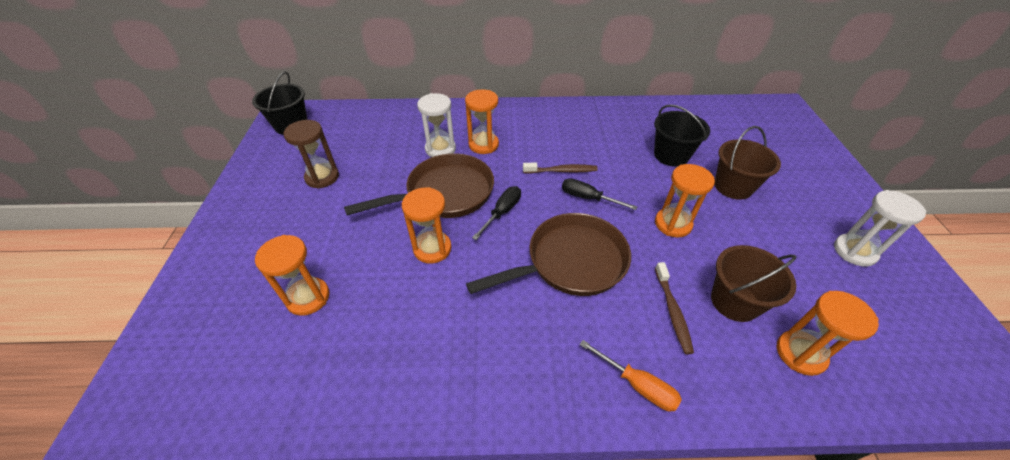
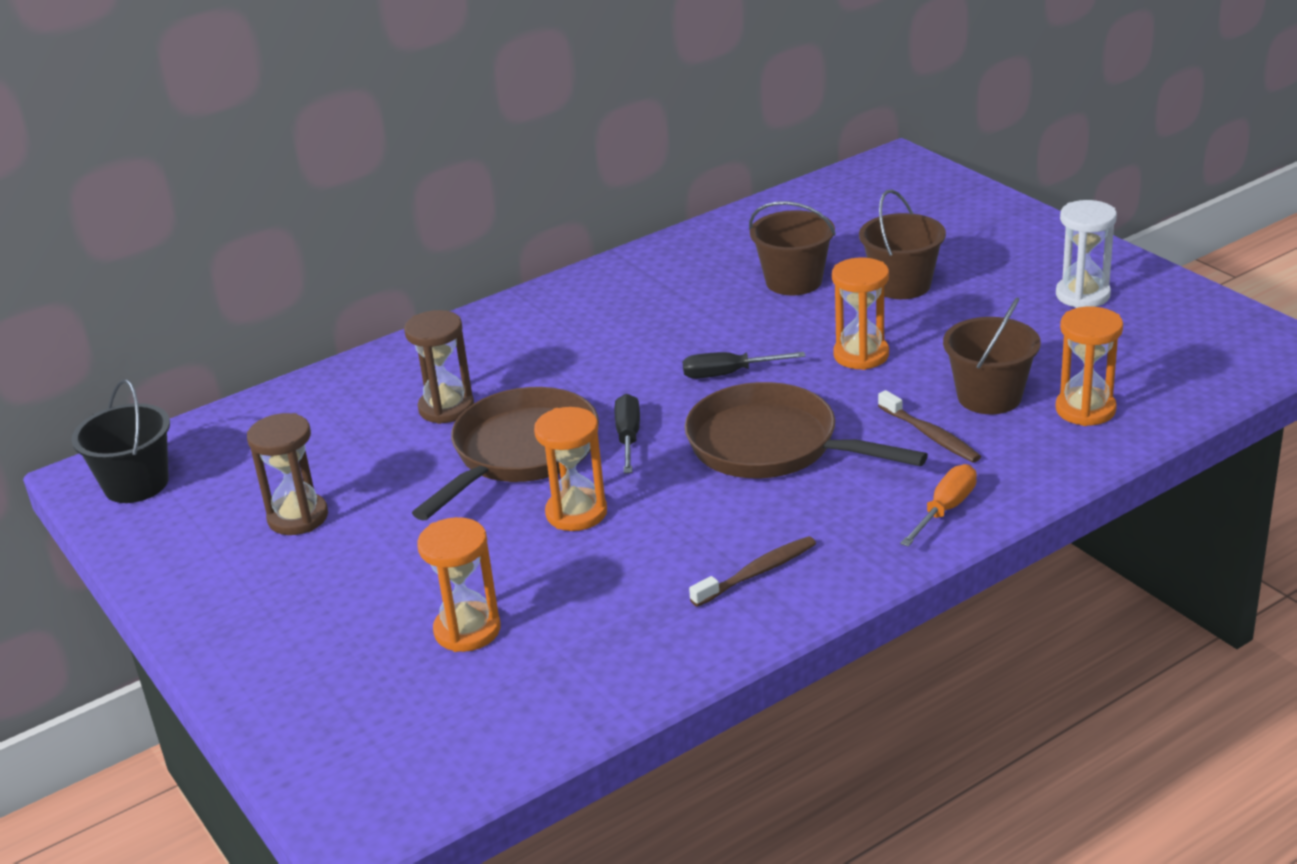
camera: 30 degrees left, 15 degrees down
(440, 149) = (446, 408): white hourglass -> brown hourglass
(483, 145) = (509, 376): orange hourglass -> none
(562, 171) = (661, 359): brown toothbrush -> brown toothbrush (757, 572)
(570, 262) = (772, 446): brown pan -> brown pan turned 90 degrees counterclockwise
(637, 385) = (945, 509): orange screwdriver -> orange screwdriver turned 60 degrees counterclockwise
(671, 155) = (794, 281): black bucket -> brown bucket

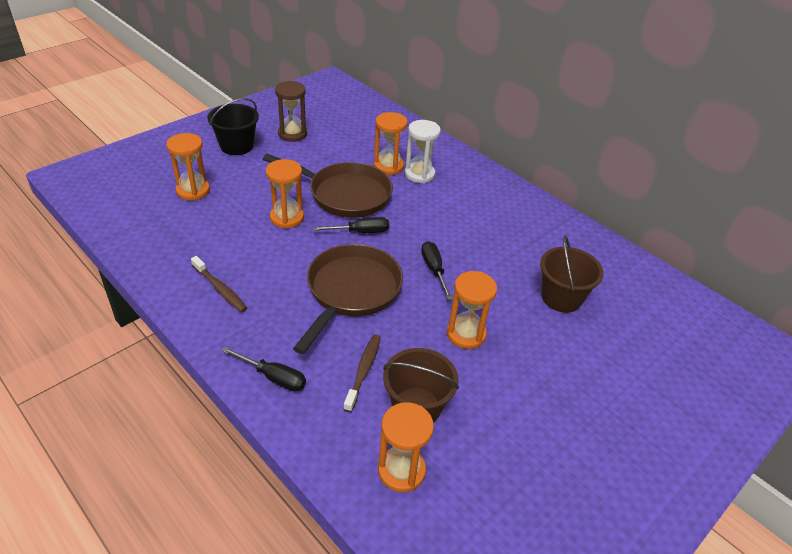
camera: 75 degrees right, 10 degrees up
(136, 484) = (323, 91): black bucket -> black bucket (236, 146)
(446, 408) = (388, 166): brown hourglass -> orange hourglass
(902, 285) = (572, 358): brown bucket -> none
(930, 435) = (363, 371): brown toothbrush -> brown toothbrush turned 150 degrees clockwise
(945, 509) = (273, 377): orange screwdriver -> black screwdriver
(1082, 295) = (588, 482): white hourglass -> white hourglass (419, 174)

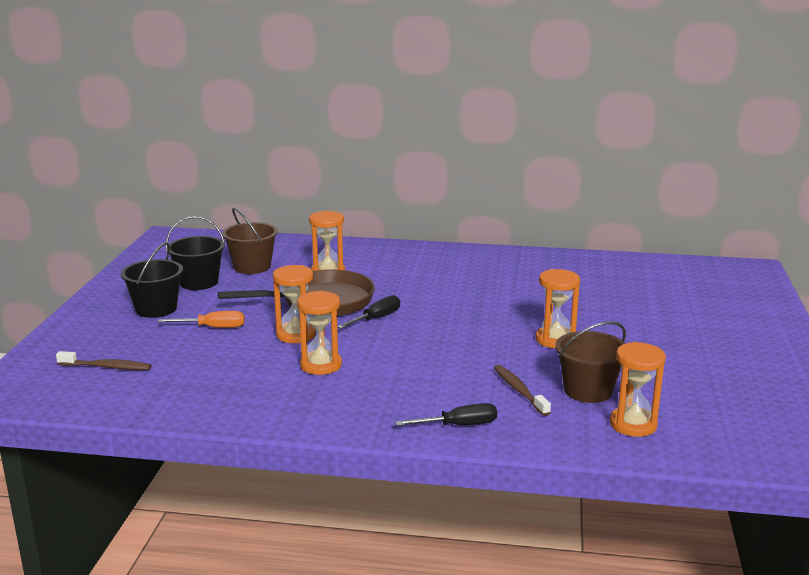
camera: 35 degrees left, 20 degrees down
(193, 191) = (169, 353): orange hourglass -> orange hourglass (321, 365)
(220, 289) = (318, 399): brown toothbrush -> brown toothbrush (107, 367)
(247, 182) = (213, 327): none -> orange screwdriver
(292, 134) = (199, 282): brown hourglass -> black bucket
(351, 292) = (432, 354): brown pan -> none
(419, 174) = (363, 267): white hourglass -> none
(434, 270) = (472, 316): black screwdriver -> none
(561, 298) = (584, 294): brown bucket -> brown bucket (252, 267)

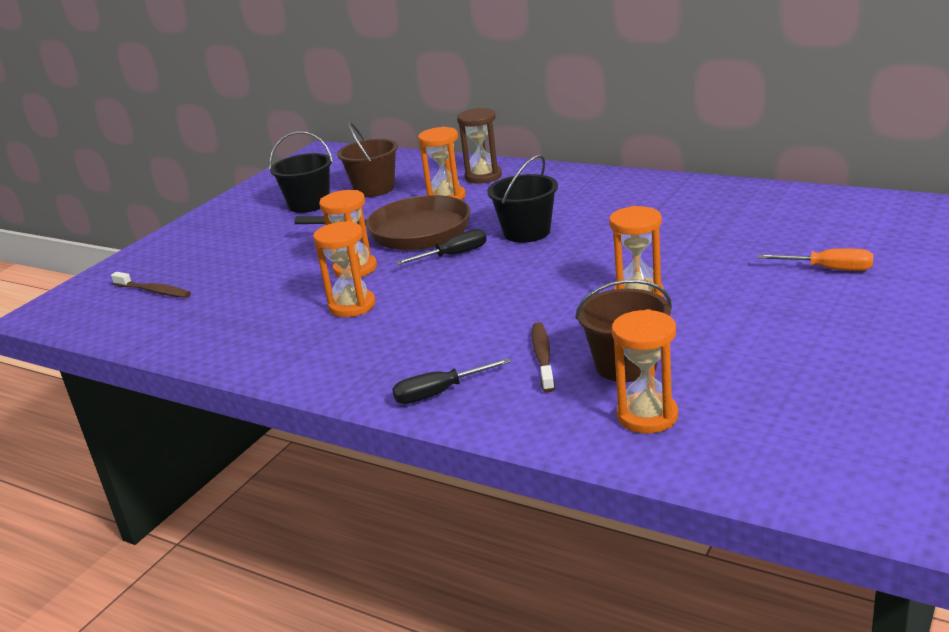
camera: 25 degrees right, 5 degrees up
(156, 309) = (246, 231): black bucket -> black bucket (527, 232)
(213, 327) = (282, 255): orange screwdriver -> orange screwdriver (829, 269)
(346, 253) = (483, 176): none -> brown hourglass
(459, 425) = (439, 393): black screwdriver -> black screwdriver turned 150 degrees clockwise

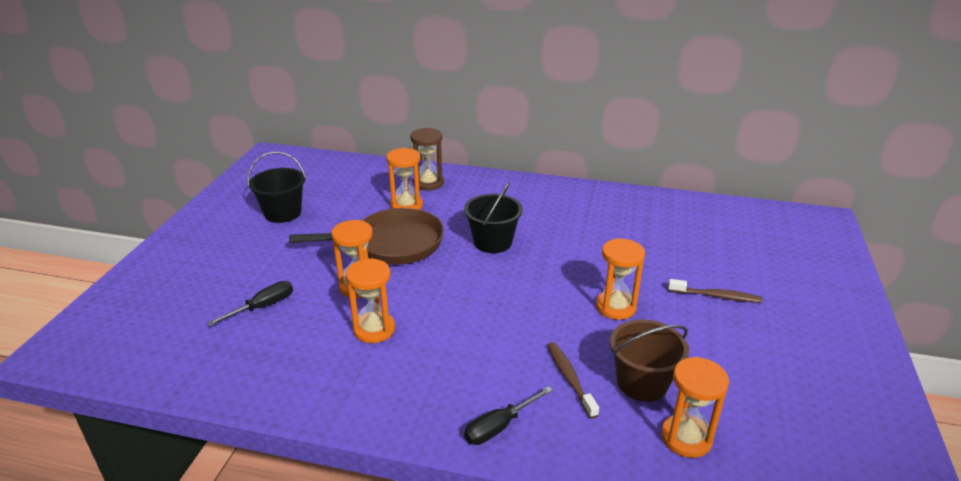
camera: 20 degrees left, 5 degrees up
(154, 291) = (166, 320): brown toothbrush -> brown toothbrush (716, 296)
(374, 189) = (337, 196): brown bucket -> none
(453, 255) = (441, 268): black screwdriver -> black screwdriver (263, 306)
(829, 269) = (743, 275): orange screwdriver -> none

